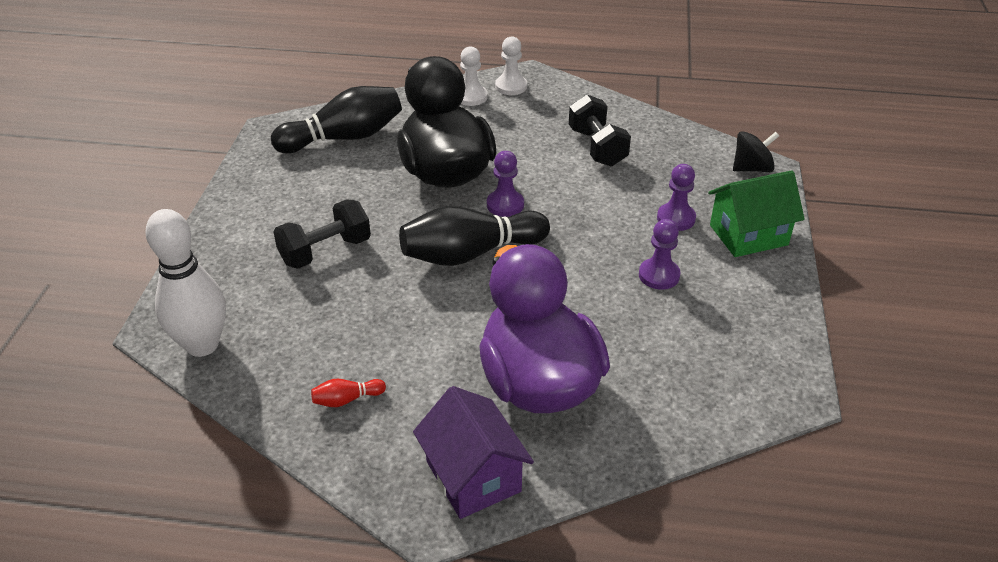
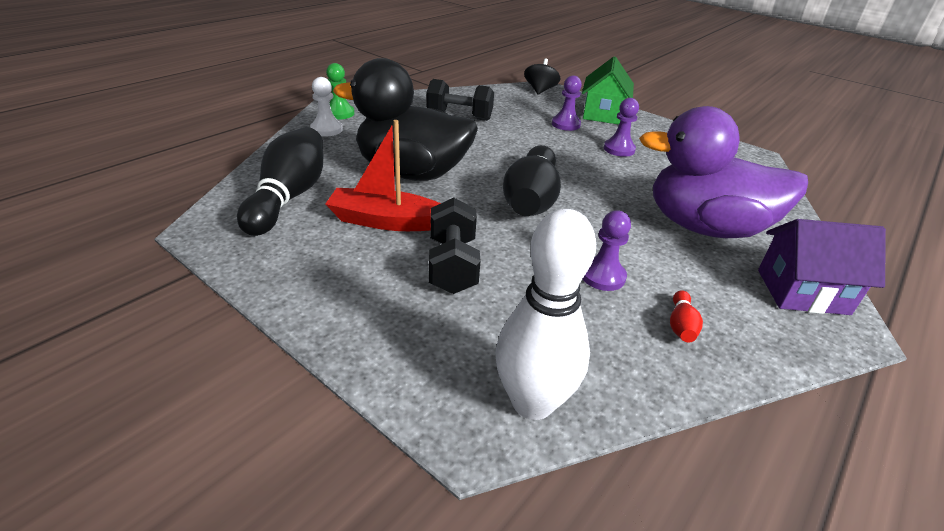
camera: 60 degrees left, 5 degrees down
(355, 195) = (386, 221): none -> red boat
(505, 205) = (485, 167): purple pawn -> purple pawn (602, 276)
(511, 86) = (339, 113): white pawn -> green pawn

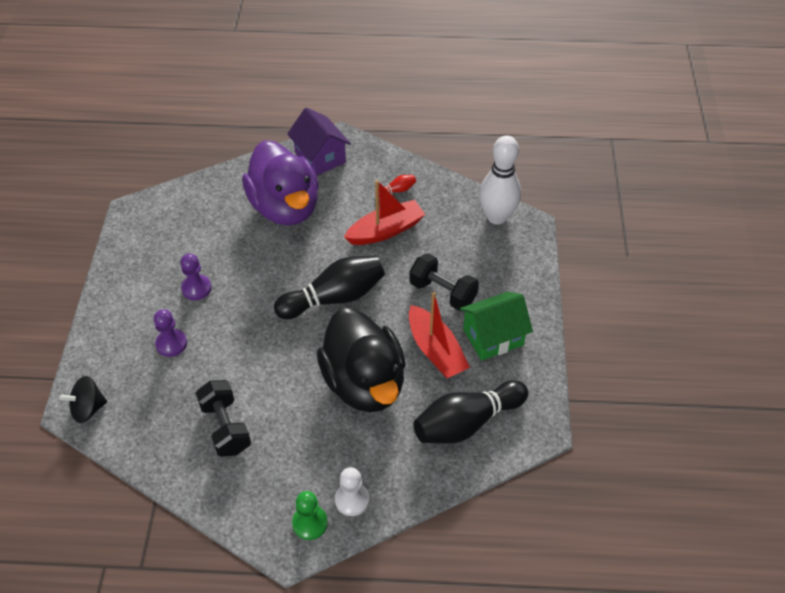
camera: 125 degrees left, 15 degrees up
(452, 265) = (442, 292): black dumbbell -> black dumbbell turned 75 degrees clockwise
(602, 114) = (118, 330): green house -> green house (493, 337)
(602, 276) = (386, 230): purple pawn -> red boat

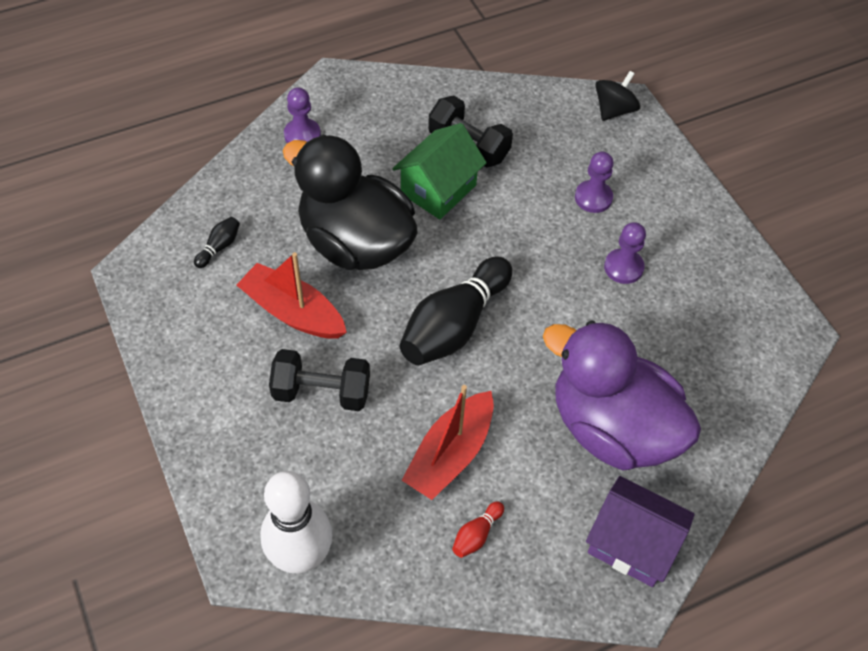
camera: 150 degrees right, 5 degrees up
(310, 523) = (330, 104): green pawn -> none
(352, 500) = (302, 135): white pawn -> purple pawn
(467, 422) = (219, 247): black bowling pin -> black bowling pin, size x0.41
(493, 337) = (229, 358): green house -> green house (438, 189)

